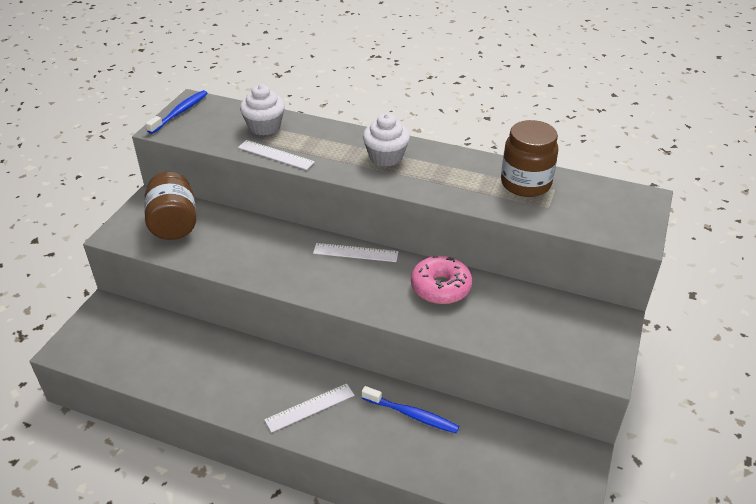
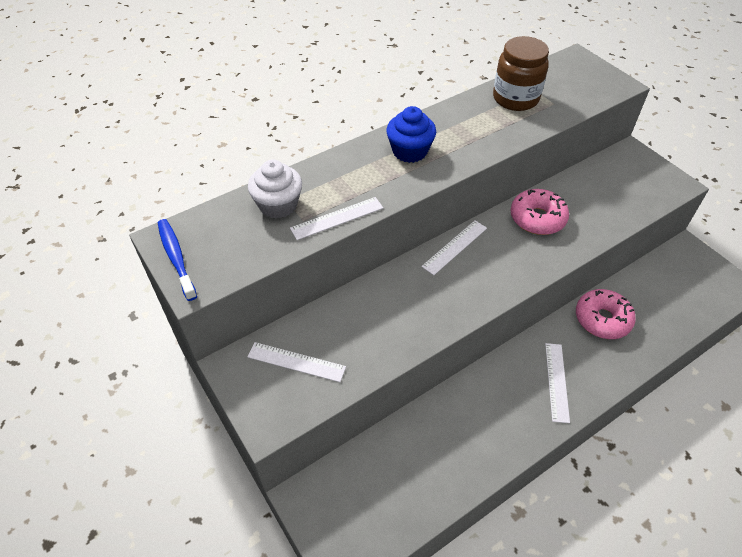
camera: 55 degrees left, 10 degrees up
(174, 224) = (296, 362): brown jar -> white ruler
(386, 157) = (410, 151): white cupcake -> blue cupcake
(411, 415) = (602, 319): blue toothbrush -> pink donut

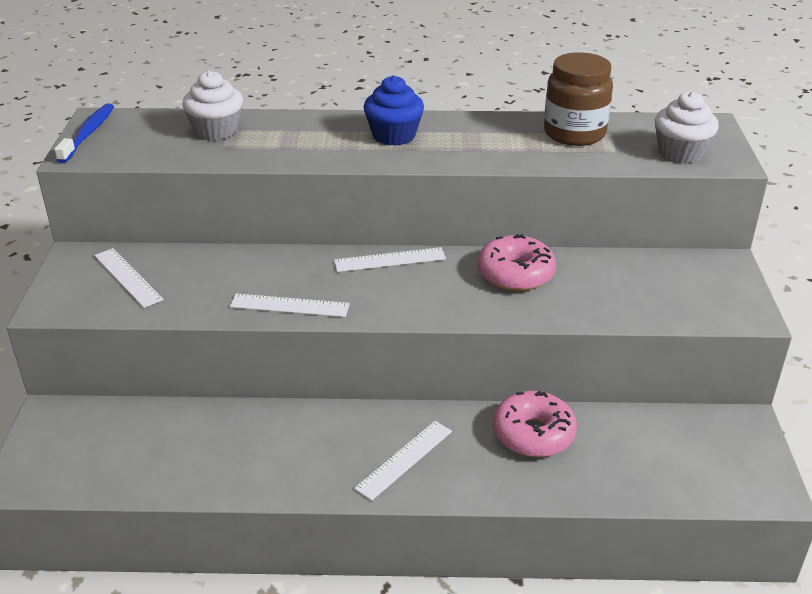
camera: 35 degrees right, 15 degrees down
(337, 218) = (252, 157): white ruler -> white ruler (289, 305)
(588, 88) = (680, 152): none -> white cupcake

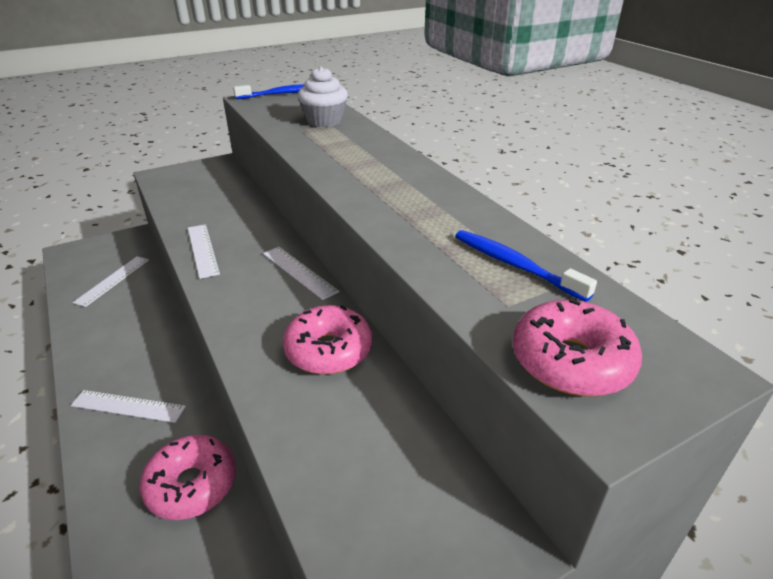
camera: 60 degrees right, 0 degrees up
(128, 277) = (204, 184): white ruler -> white ruler (113, 280)
(394, 135) = (390, 177): blue cupcake -> none
(574, 133) = (515, 265): brown jar -> blue toothbrush
(680, 152) = (571, 361): white cupcake -> pink donut

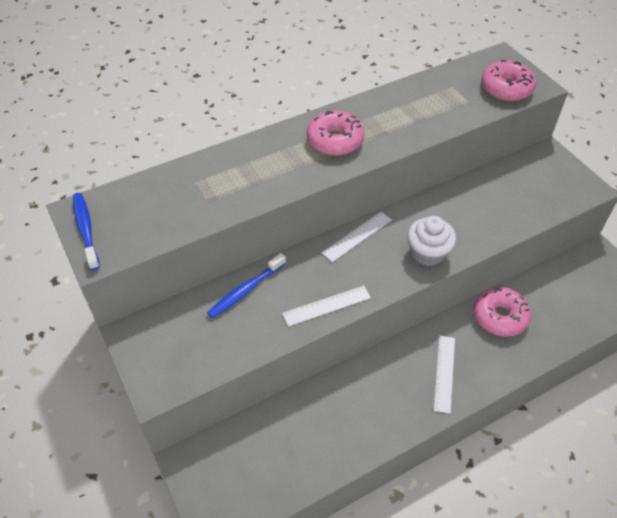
camera: 90 degrees left, 15 degrees up
(113, 280) = (279, 447): white ruler -> none
(324, 121) = (186, 186): white cupcake -> white cupcake (428, 253)
(328, 350) = (442, 214): pink donut -> pink donut (335, 140)
(515, 265) = (431, 95): blue toothbrush -> blue toothbrush (246, 290)

